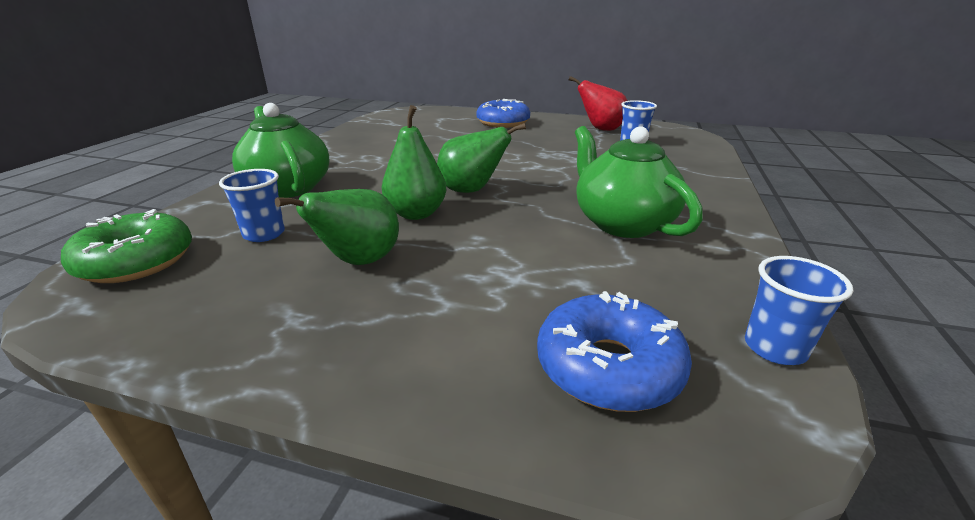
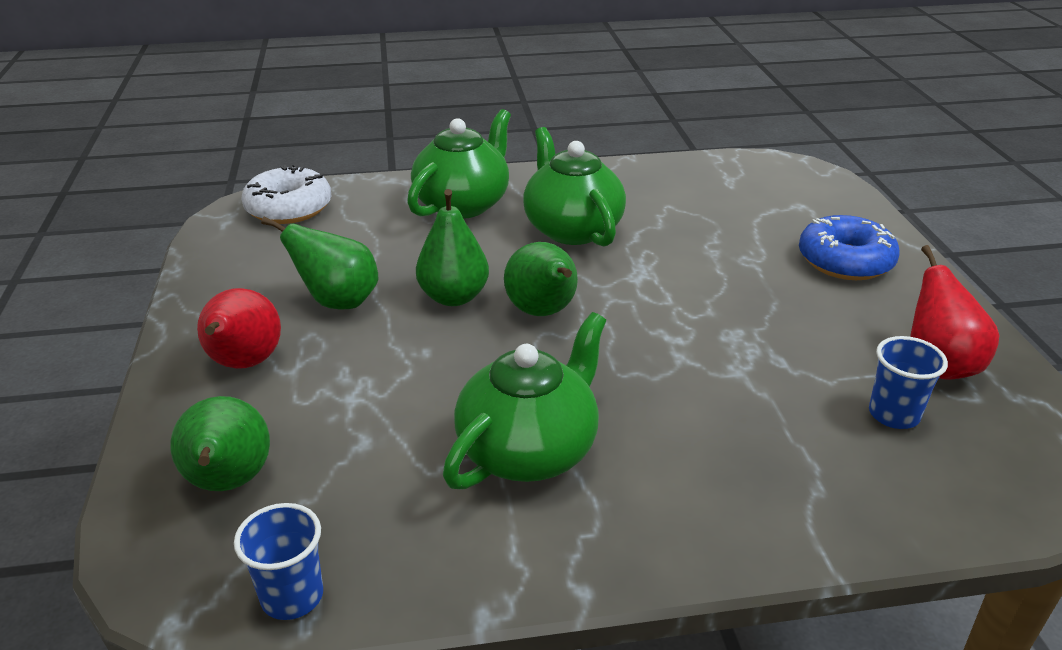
camera: 65 degrees right, 5 degrees up
(136, 261) = (289, 208): green donut -> white donut
(264, 234) = (360, 236): blue cup -> none
(382, 164) = (572, 229): none -> green teapot
(408, 331) = (244, 364): none -> red pear
(608, 367) = (229, 483): blue donut -> green pear

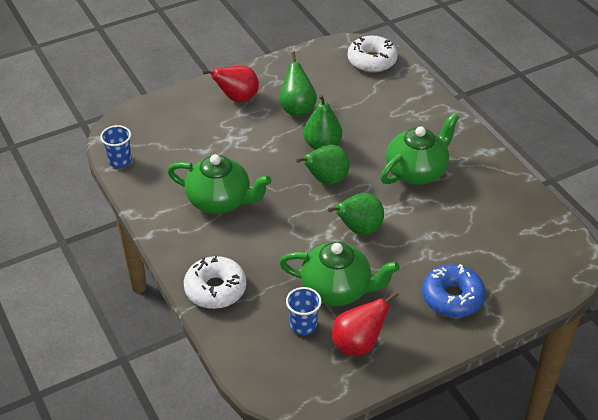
camera: 70 degrees right, 10 degrees up
(229, 483) = (166, 123): green pear -> green pear (358, 229)
(463, 204) = (417, 121): green teapot -> green teapot (337, 289)
(783, 511) = (215, 289): none -> white donut

